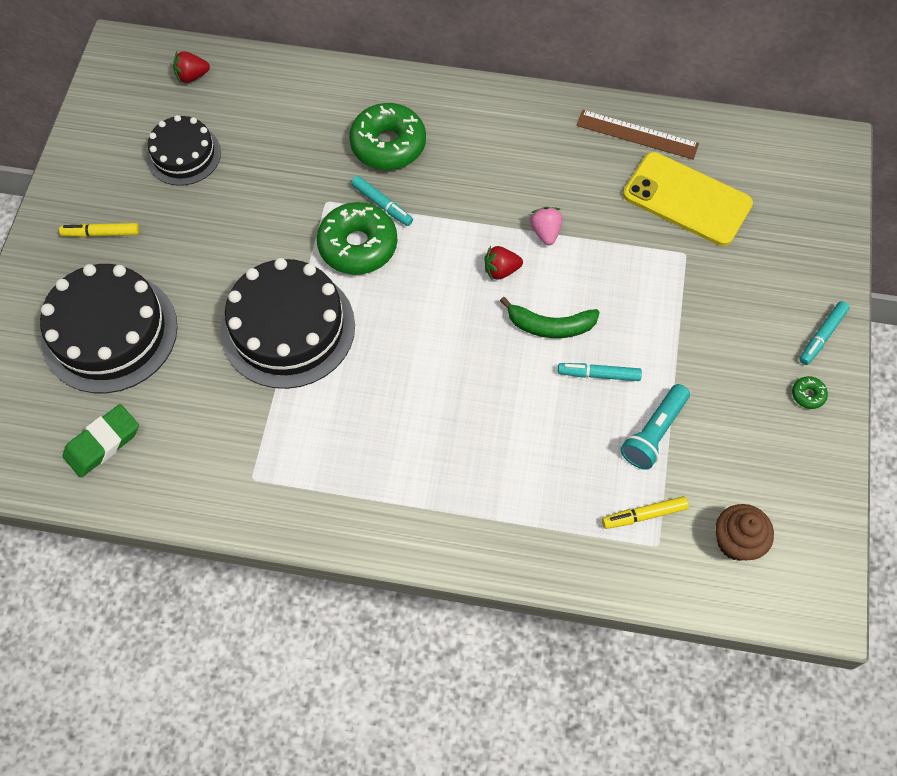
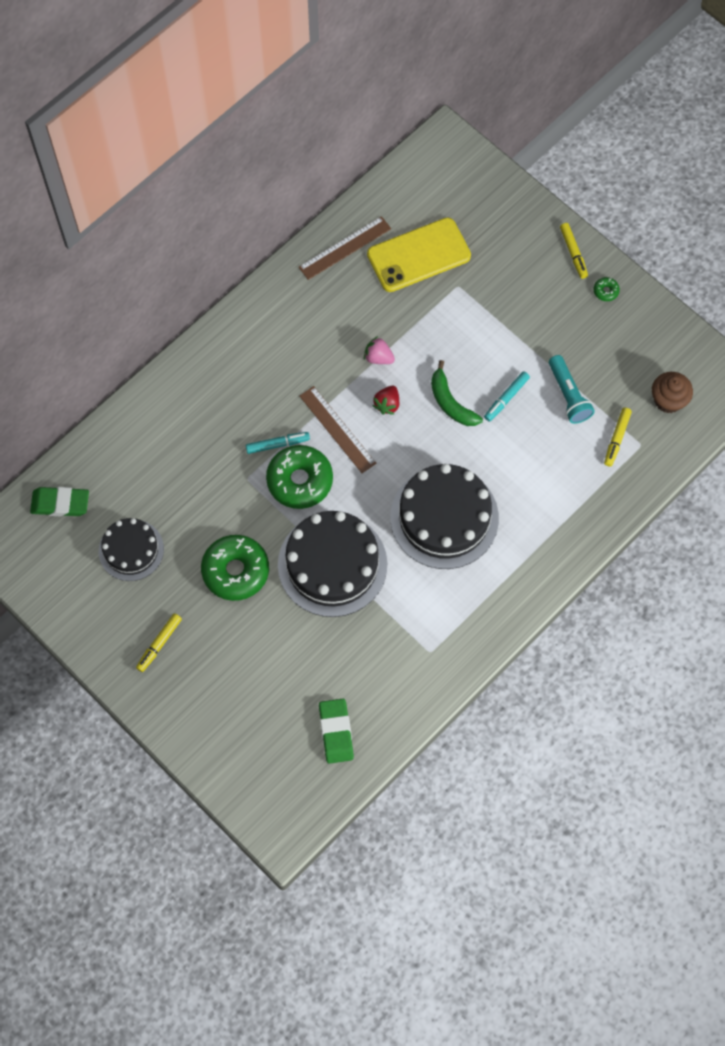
camera: 55 degrees left, 5 degrees up
(109, 332) = (250, 682): black cake -> black cake (444, 517)
(192, 76) = (60, 503): red strawberry -> green eraser
(388, 145) = (229, 409): green donut -> green donut (235, 571)
(438, 244) = (337, 429): none -> brown ruler
(550, 326) = (451, 403): green banana -> green banana turned 105 degrees clockwise
(822, 336) = (573, 253): turquoise marker -> yellow marker

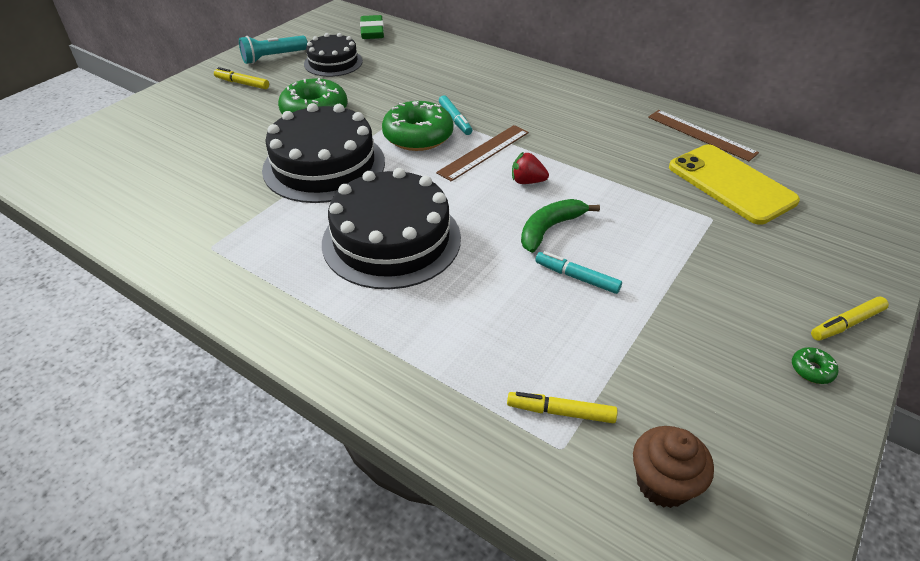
camera: 80 degrees right, 25 degrees down
(336, 732) = (125, 188): green eraser -> none
(378, 357) = (582, 169): pink strawberry -> none
(568, 395) = (610, 342): turquoise flashlight -> turquoise flashlight (273, 57)

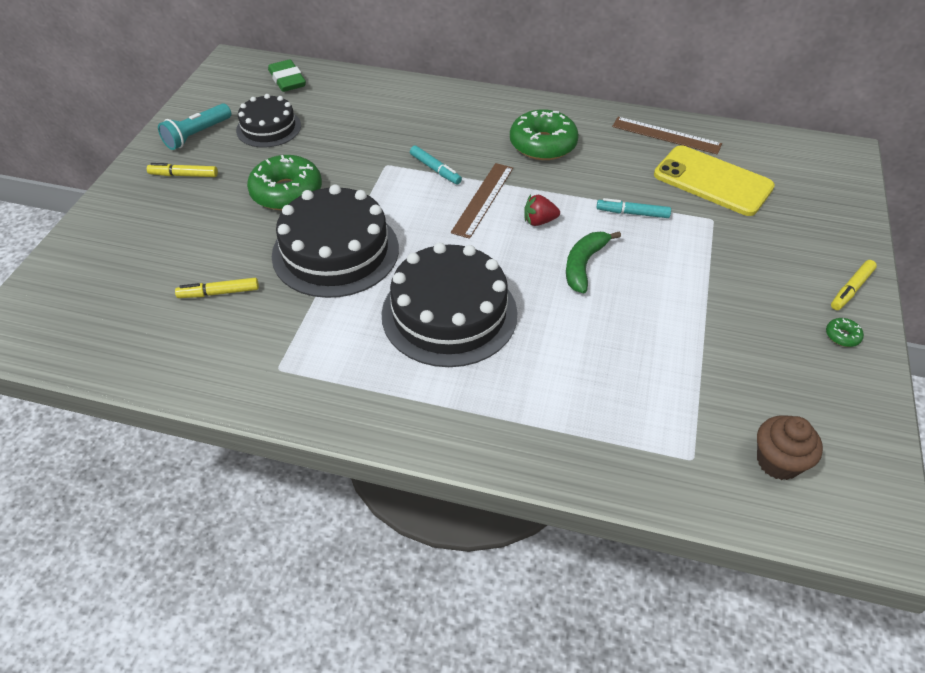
camera: 20 degrees left, 5 degrees up
(418, 136) = (409, 196): green donut -> green donut (543, 144)
(560, 412) = (677, 429): yellow marker -> yellow marker (219, 293)
(576, 277) = (630, 306): turquoise marker -> turquoise marker (632, 213)

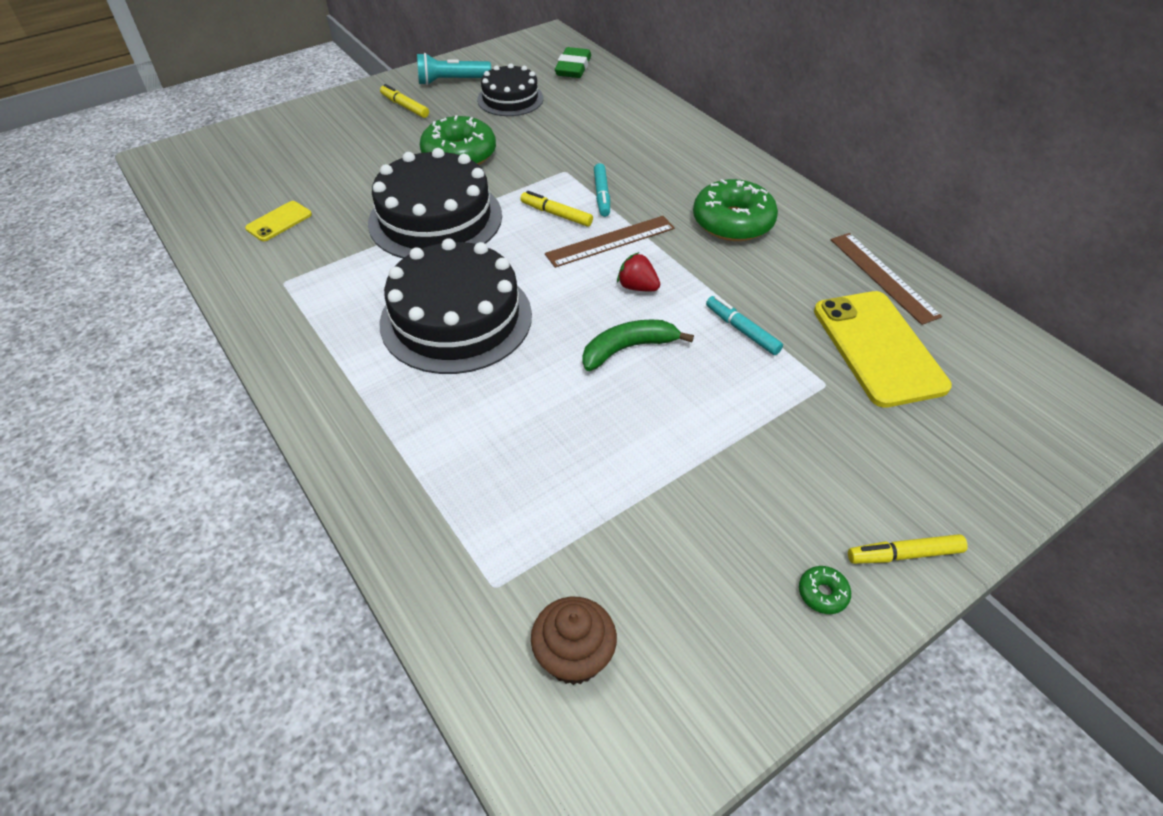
camera: 40 degrees right, 0 degrees up
(204, 325) = (279, 221): none -> yellow phone
(219, 293) = (317, 204): yellow marker -> yellow marker (556, 214)

